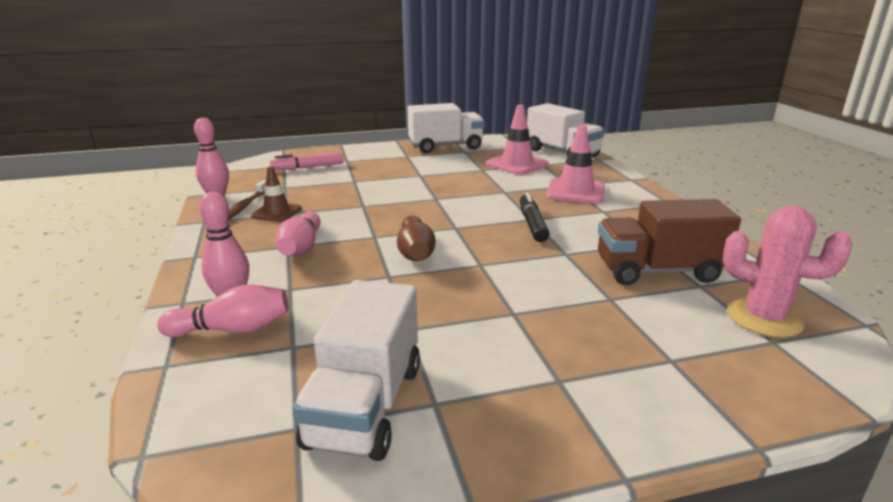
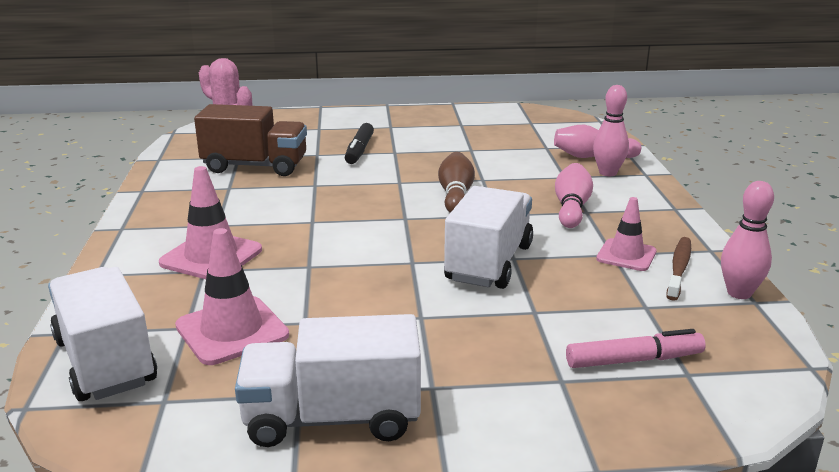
camera: 170 degrees left, 0 degrees up
(276, 212) = (626, 255): brown traffic cone -> pink traffic cone
(366, 405) = (497, 126): white truck -> white truck (489, 263)
(532, 224) = (317, 214): black marker -> black marker (359, 150)

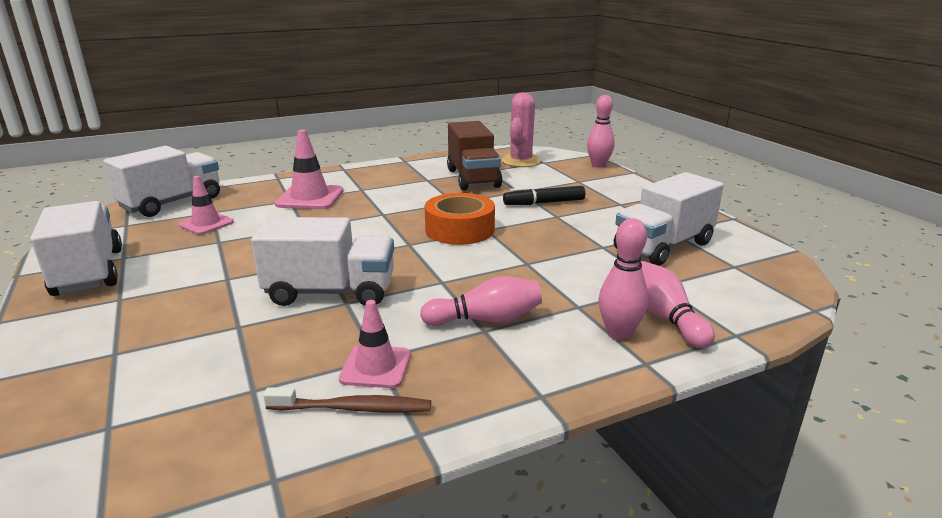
camera: 70 degrees right, 0 degrees up
(232, 331) = (206, 224): pink traffic cone -> pink traffic cone, size x0.66
(390, 192) = (460, 229): none -> orange tape
(455, 195) = (474, 256): brown bowling pin -> none
(485, 132) = (663, 246): none -> white truck
(634, 360) = (140, 390): pink marker -> none
(739, 293) = (294, 463): pink bowling pin -> pink bowling pin (598, 165)

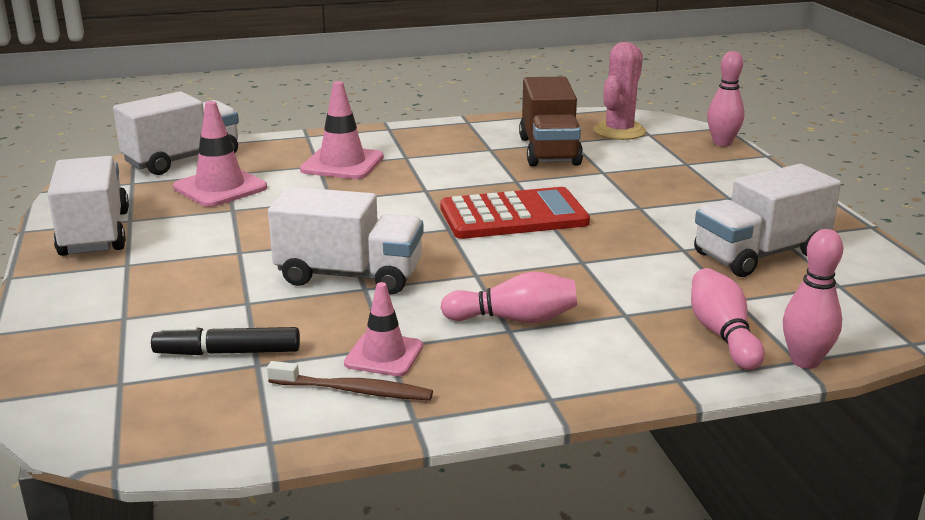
camera: 10 degrees right, 0 degrees up
(206, 224) = (220, 188): pink traffic cone -> pink traffic cone, size x1.52
(460, 229) = (513, 216): orange tape -> red calculator
(544, 203) = (629, 189): black marker -> black marker (227, 352)
(619, 333) = (660, 346): pink bowling pin -> pink bowling pin (805, 361)

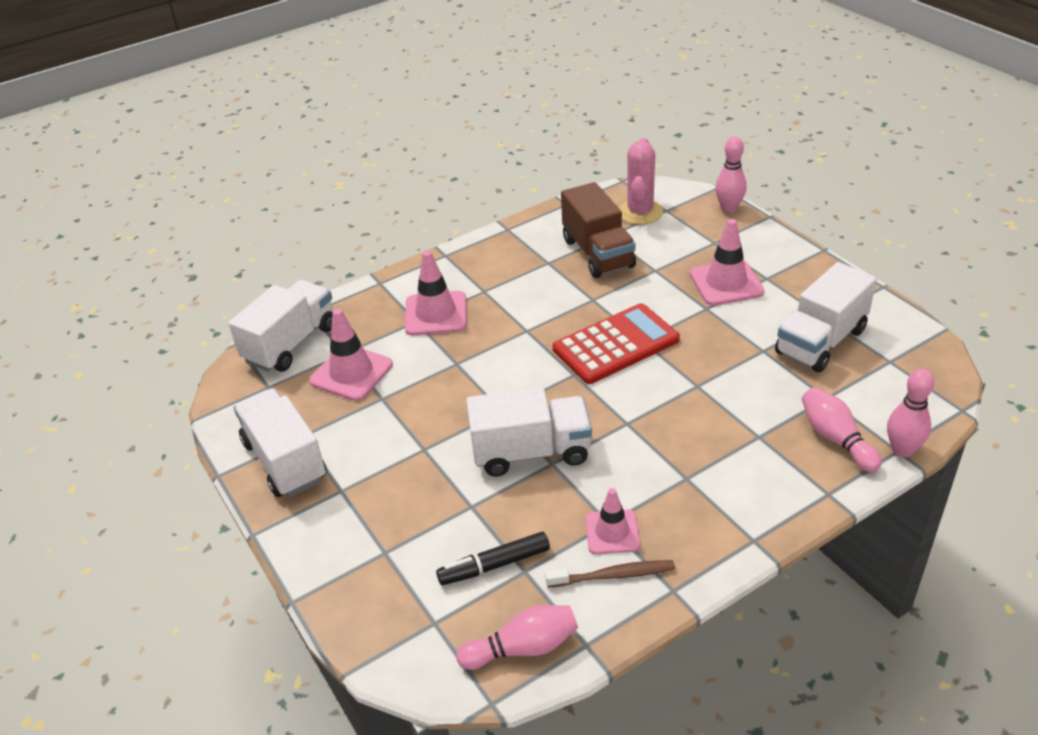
camera: 15 degrees left, 15 degrees up
(514, 319) = (684, 465): pink bowling pin -> pink bowling pin (523, 648)
(677, 193) = (726, 283): none -> pink traffic cone

